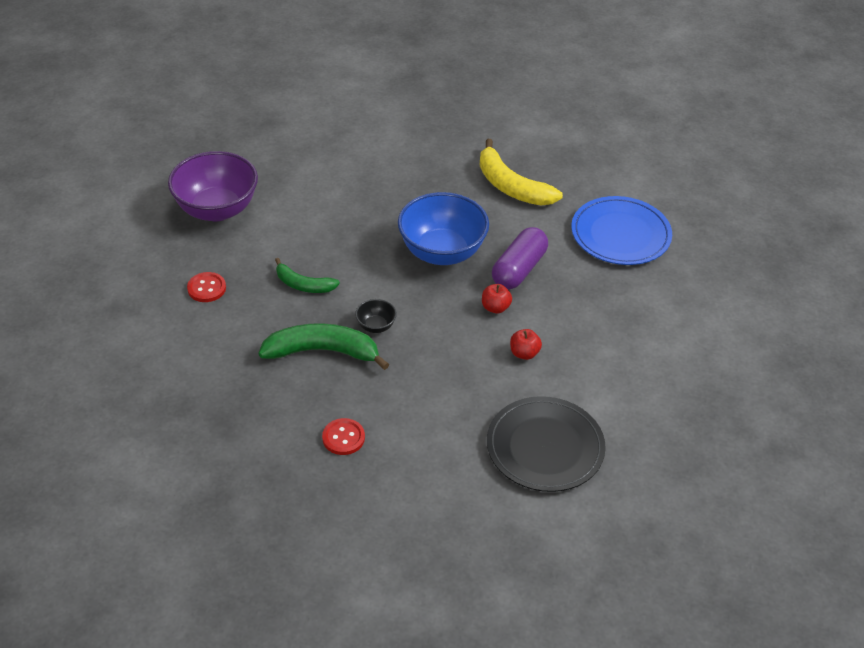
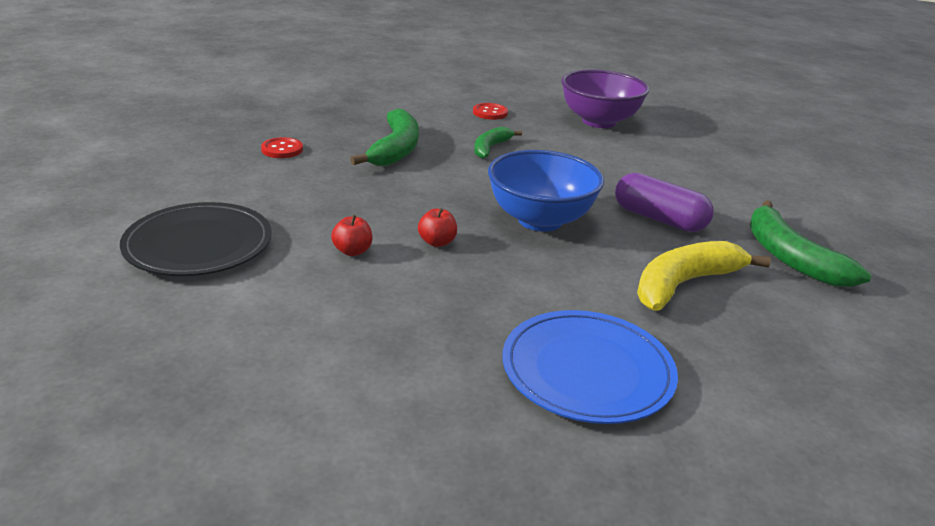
camera: 95 degrees right, 15 degrees down
(376, 326) = (423, 174): black bowl -> none
(459, 134) = (791, 257): none -> green banana
(519, 269) = (506, 267): purple capsule -> purple capsule (659, 219)

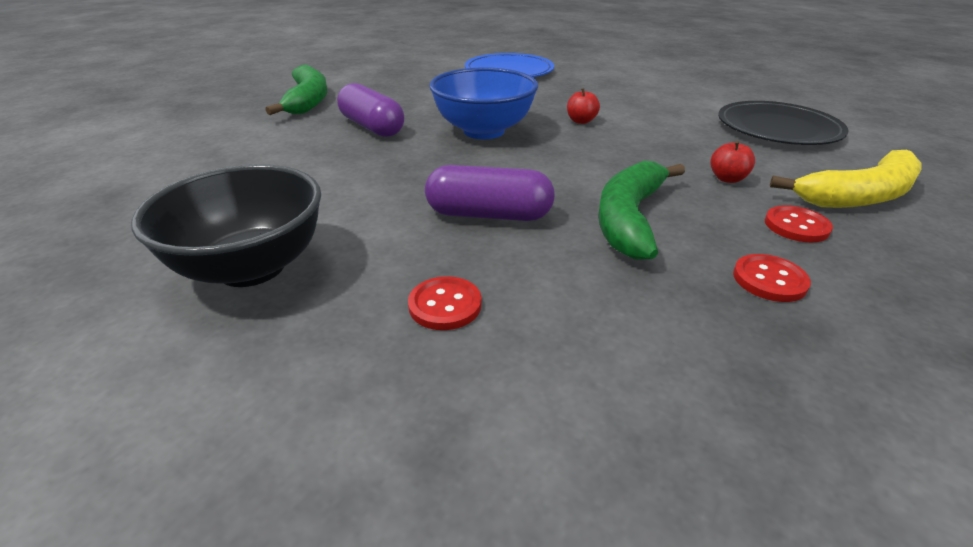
camera: 165 degrees left, 5 degrees up
(324, 125) = (769, 280): none -> red button
(352, 251) = (649, 119): red apple -> red apple (727, 179)
(490, 148) = (489, 215): green banana -> purple capsule
(599, 121) = (252, 267): purple bowl -> black bowl
(684, 284) = (411, 93): yellow banana -> yellow banana (858, 195)

